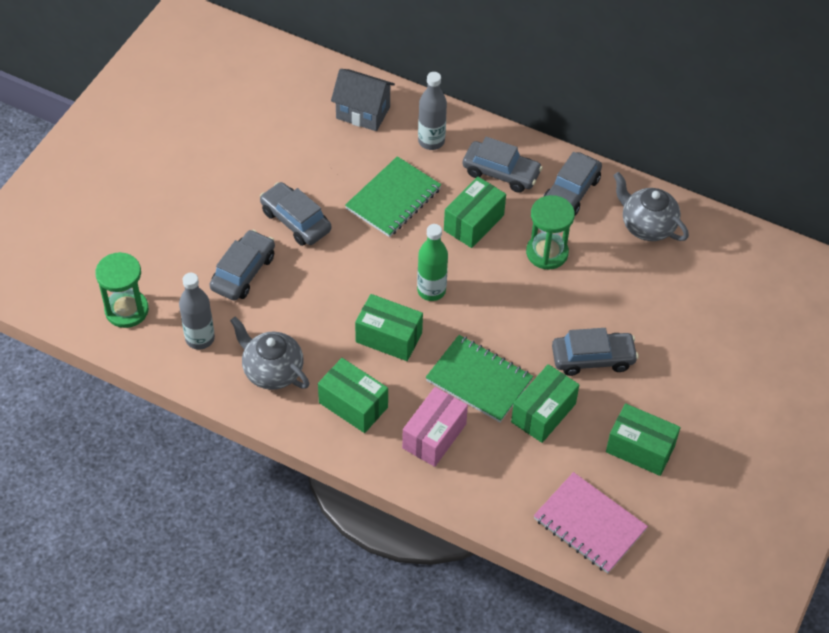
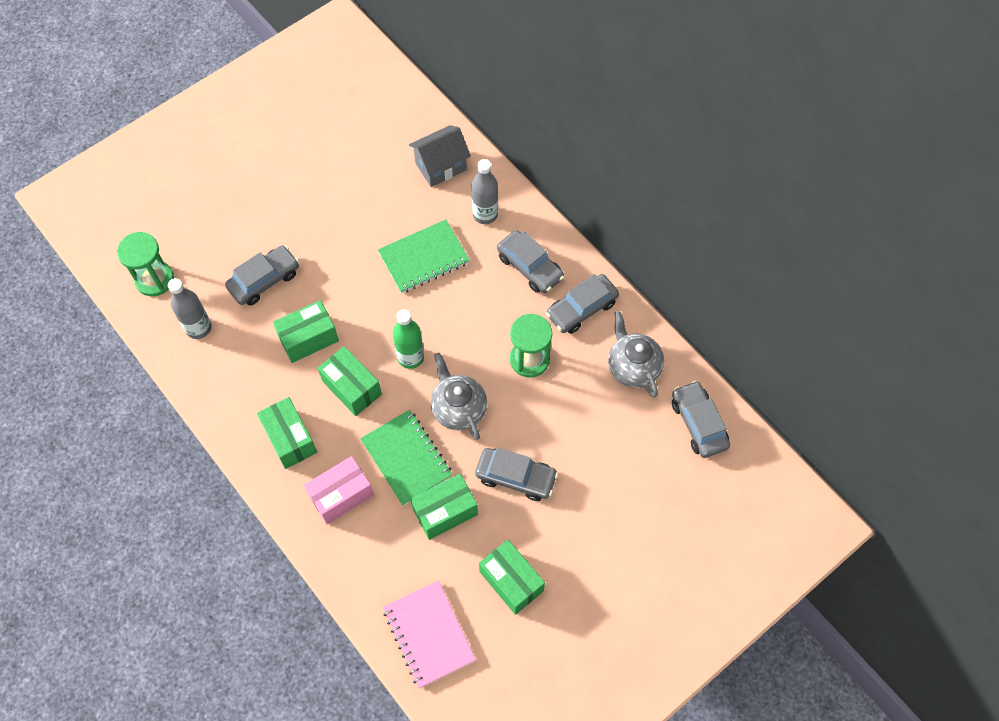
camera: 25 degrees right, 10 degrees up
(272, 371) = (240, 381): grey teapot -> grey teapot (458, 408)
(295, 221) = (331, 248): grey car -> grey car (698, 423)
(363, 112) = (441, 166): grey house -> grey house turned 75 degrees counterclockwise
(474, 223) = (481, 306): green box -> green box (308, 338)

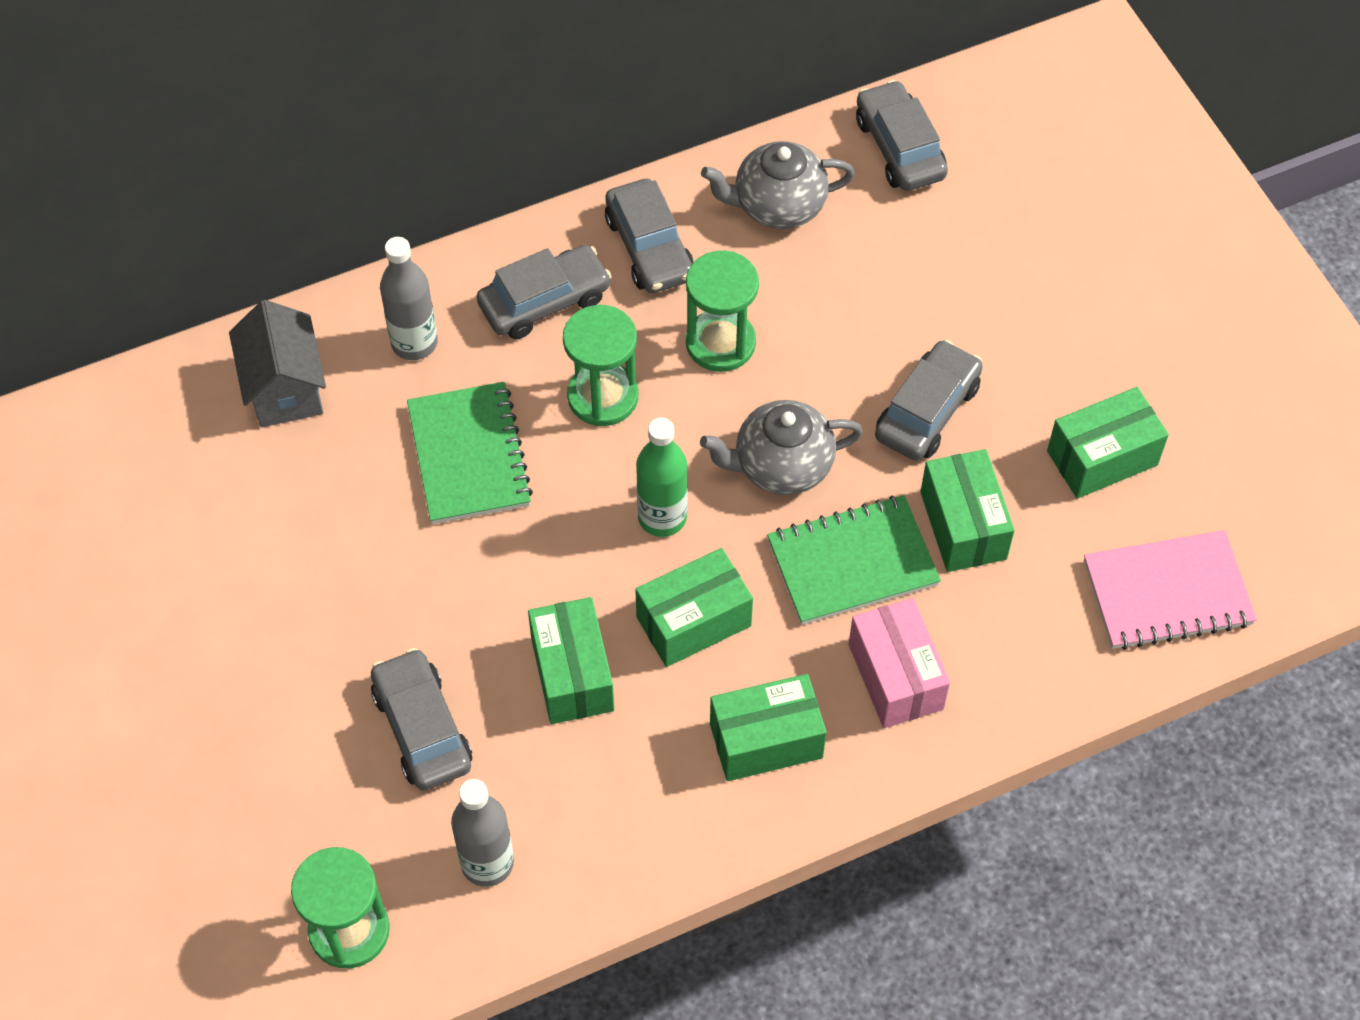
camera: 75 degrees left, 5 degrees down
(477, 310) = (603, 396): none -> green hourglass
(698, 423) = (899, 148): grey car -> grey car turned 75 degrees clockwise

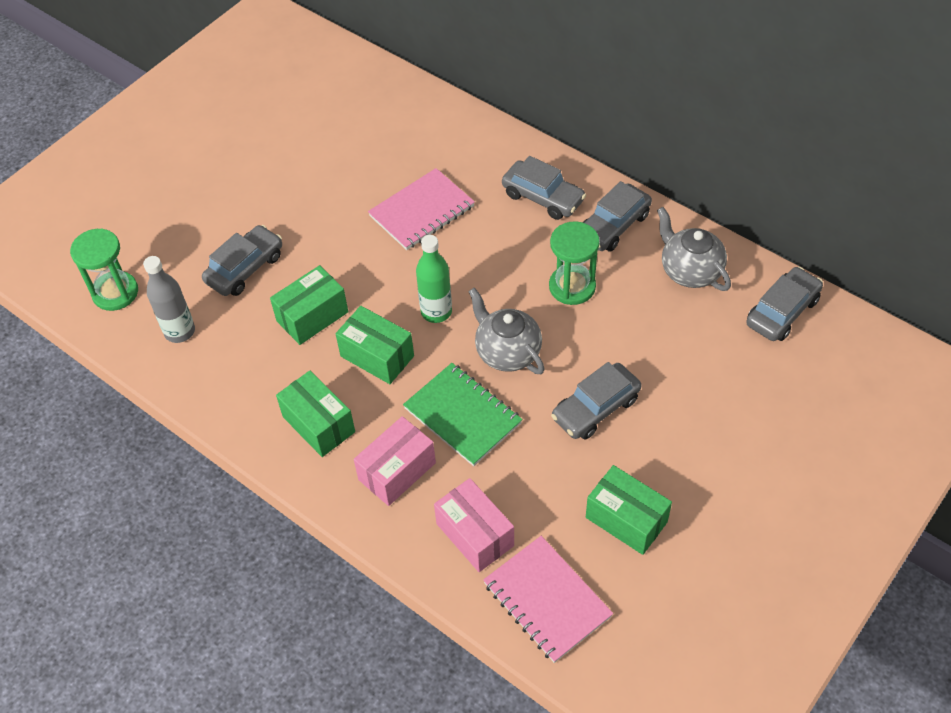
camera: 65 degrees right, 5 degrees down
(285, 388) = (414, 121): grey house -> none
(414, 343) = (477, 157): grey bottle -> none
(469, 456) = (422, 211): green notebook -> pink notebook
(603, 396) = (498, 250): green hourglass -> none
(927, 411) = (596, 408): grey car -> grey car turned 135 degrees clockwise
(963, 525) = (525, 462): green box -> none
(1038, 629) = (475, 534): none -> pink box

